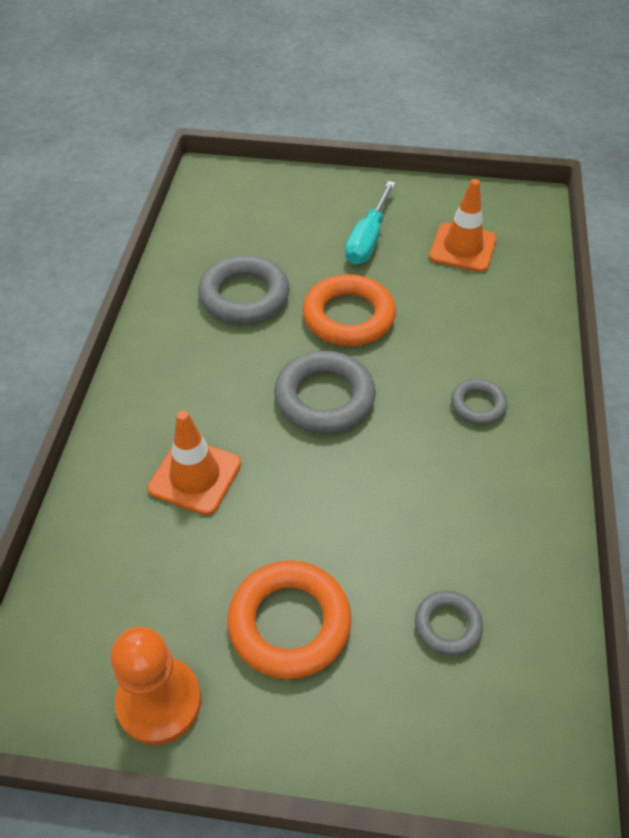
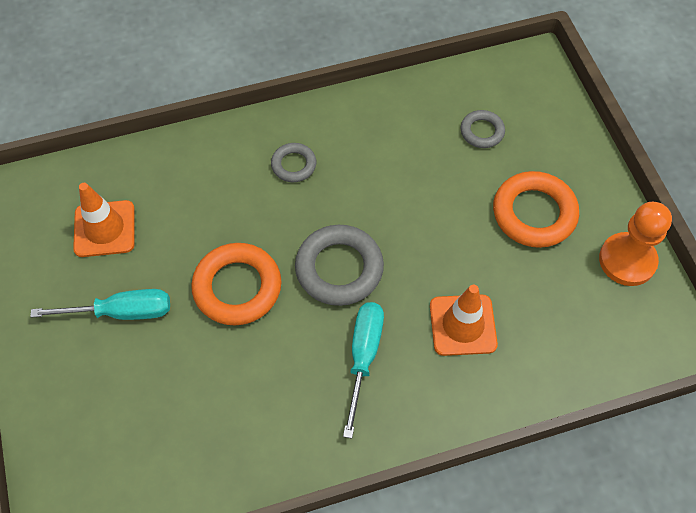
camera: 115 degrees left, 10 degrees up
(217, 381) = (363, 357): none -> turquoise screwdriver
(244, 296) = (249, 387): grey ring -> none

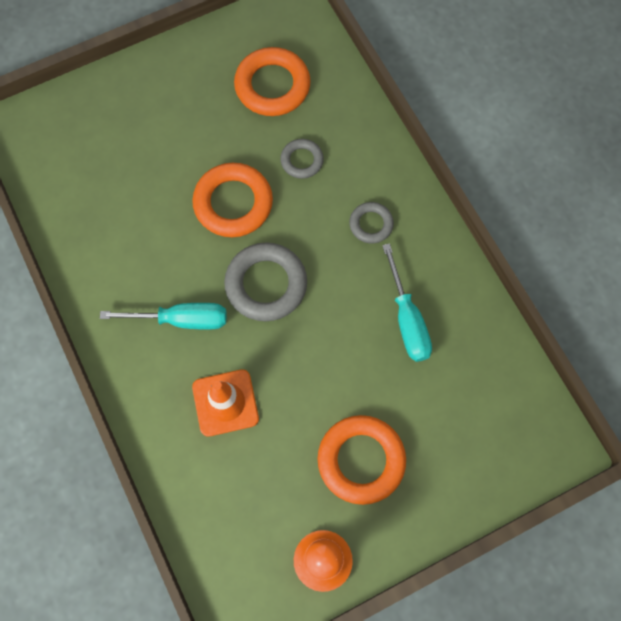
camera: 80 degrees right, 10 degrees up
(104, 229) = (272, 86): orange traffic cone -> orange ring
(122, 312) = (196, 120): turquoise screwdriver -> turquoise screwdriver (407, 319)
(482, 131) = (451, 398): grey ring -> grey ring (302, 160)

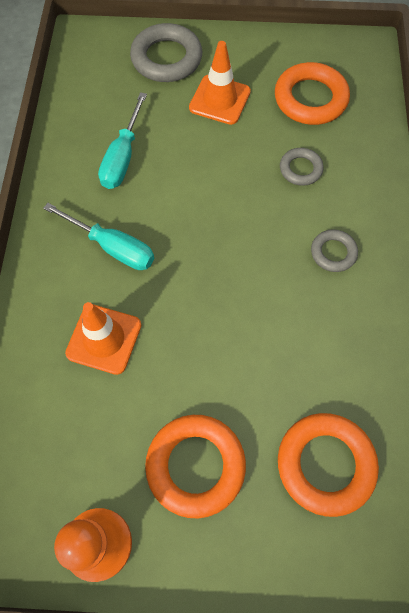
camera: 30 degrees right, 5 degrees down
(190, 128) = (219, 100): none -> orange traffic cone
(233, 203) = (218, 175): orange ring -> orange ring (325, 464)
(266, 284) = (205, 256): grey ring -> grey ring (166, 58)
(407, 319) = (319, 356): turquoise screwdriver -> turquoise screwdriver (123, 157)

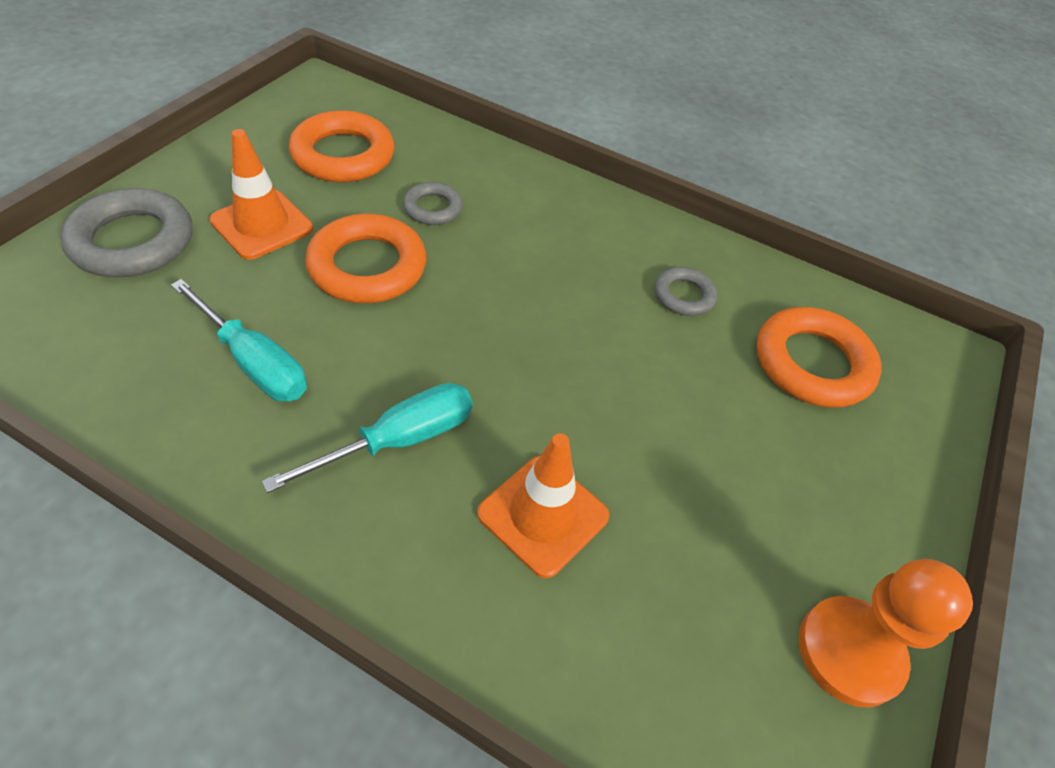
camera: 70 degrees left, 15 degrees down
(195, 466) = (774, 486): orange ring -> orange ring (367, 266)
(333, 253) = (562, 236): grey ring -> grey ring (684, 296)

